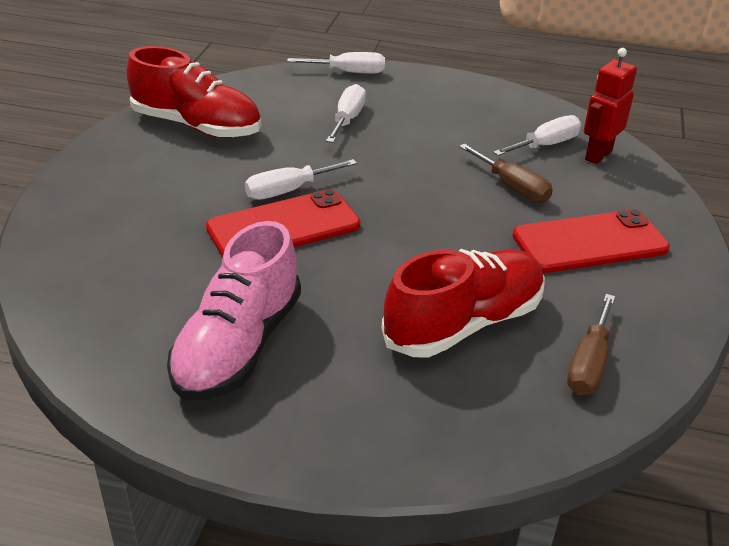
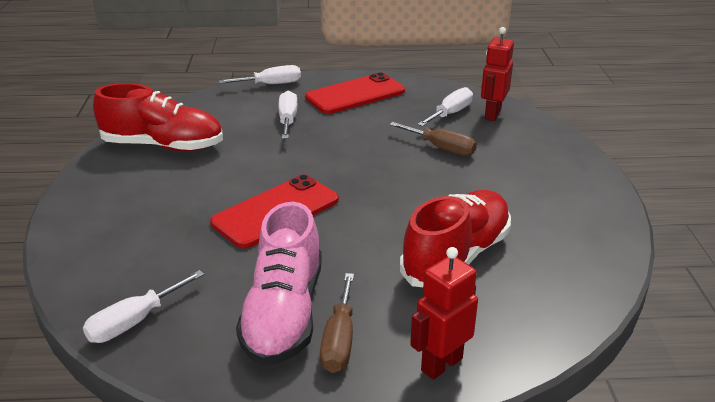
camera: 15 degrees left, 5 degrees down
(288, 190) = (266, 182): white screwdriver -> white screwdriver (134, 321)
(383, 445) = (441, 364): none -> red robot
(589, 242) = (518, 177): red phone -> red phone (355, 94)
(589, 364) = (564, 266): brown screwdriver -> brown screwdriver (339, 340)

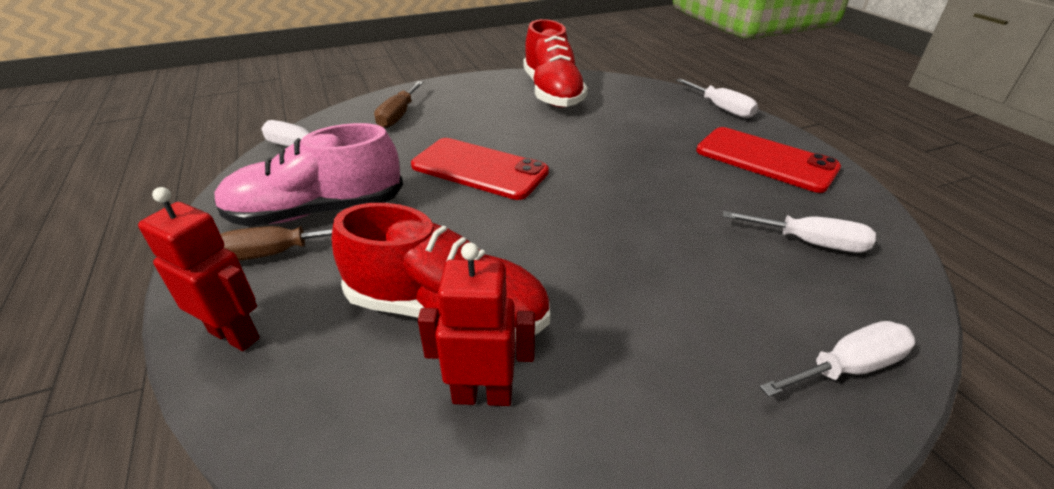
camera: 70 degrees right, 5 degrees up
(288, 120) = (657, 134): white screwdriver -> white screwdriver (847, 367)
(441, 148) = (702, 252): brown screwdriver -> brown screwdriver (398, 115)
(492, 114) = (860, 285): red robot -> red robot (482, 395)

